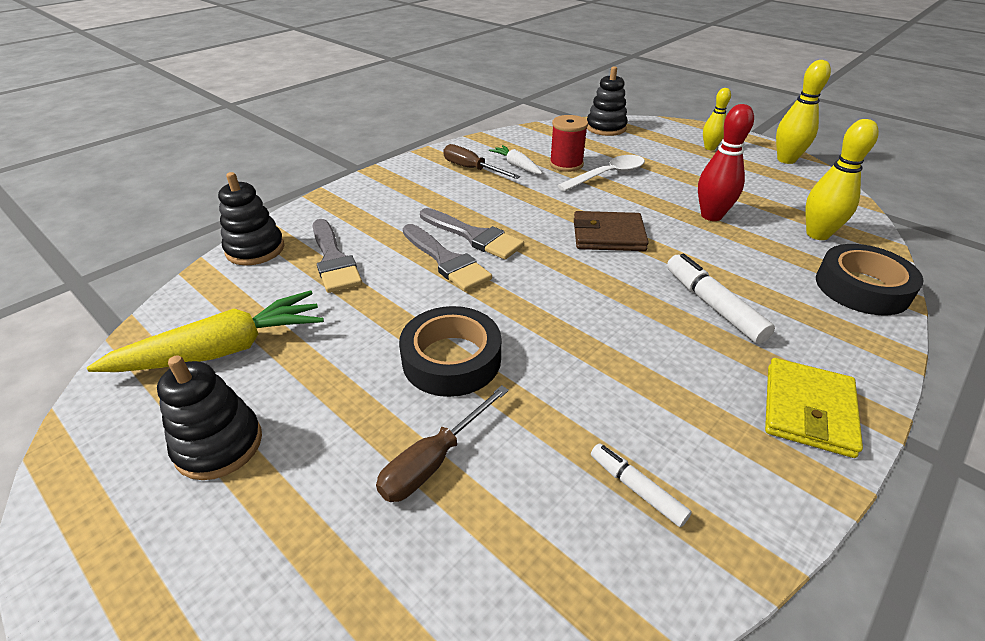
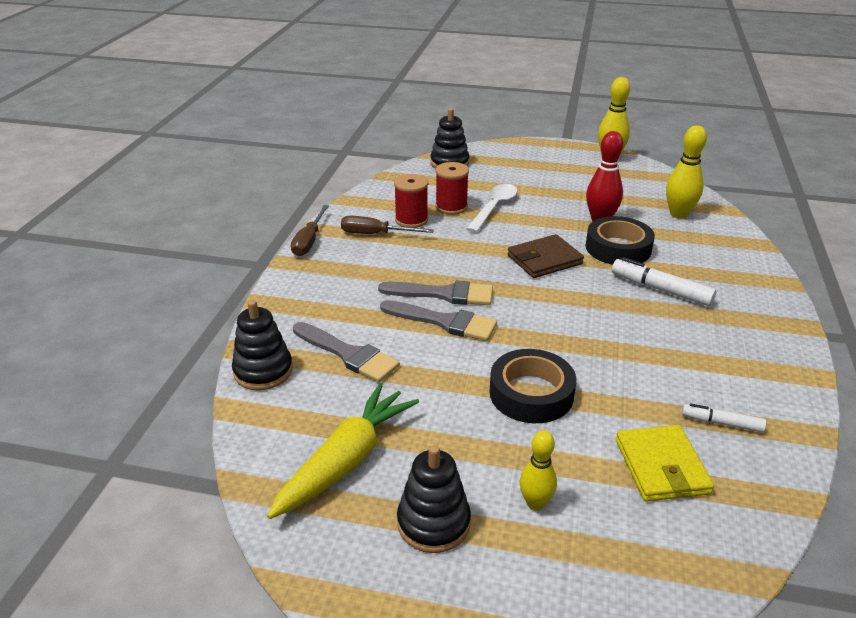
camera: 30 degrees left, 5 degrees down
(433, 461) = (592, 462): brown screwdriver -> brown screwdriver (309, 241)
(517, 166) = (411, 220): white carrot -> red spool
(710, 148) = (548, 161): yellow bowling pin -> yellow bowling pin (535, 503)
(808, 410) = (768, 337): yellow wallet -> yellow wallet (661, 466)
(862, 287) = (734, 245): black tape -> black tape (618, 248)

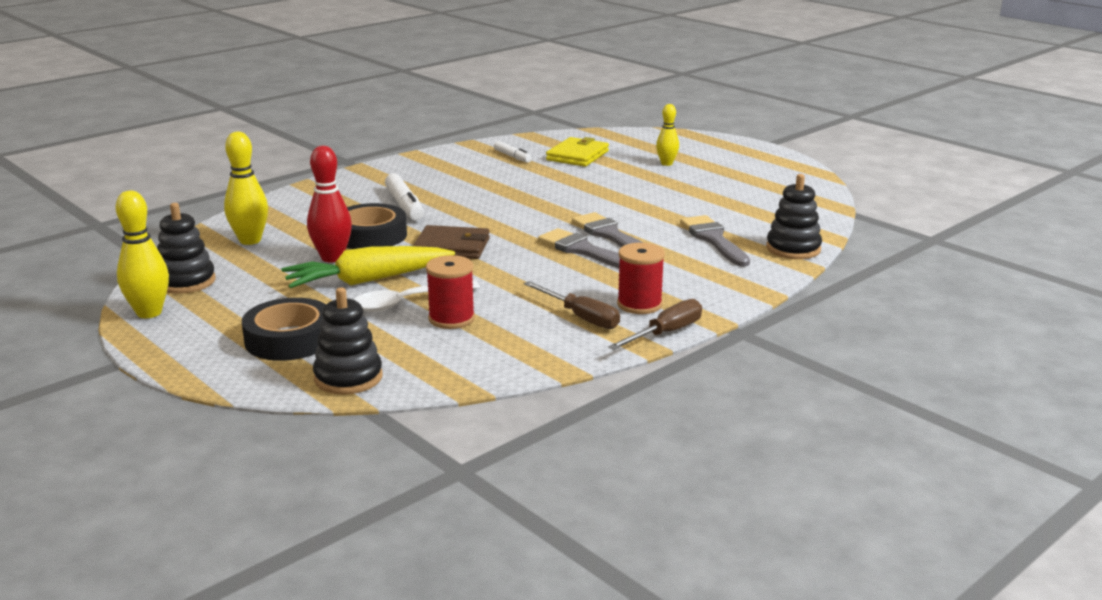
camera: 145 degrees left, 10 degrees down
(346, 460) = (762, 199): yellow carrot -> yellow carrot (368, 280)
(411, 220) = (519, 319): red spool -> red spool (639, 304)
(433, 523) = (731, 172): black stacking toy -> black stacking toy (186, 281)
(531, 393) = (604, 191): black tape -> black tape (289, 339)

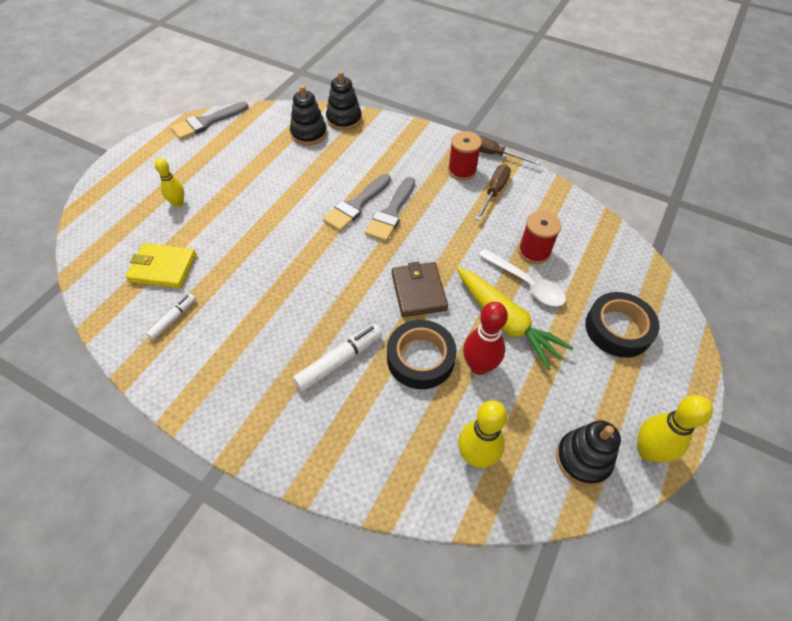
camera: 110 degrees left, 30 degrees up
(348, 378) = (638, 275): black stacking toy -> black stacking toy (309, 134)
(713, 239) = (343, 154): grey brush -> grey brush (207, 122)

